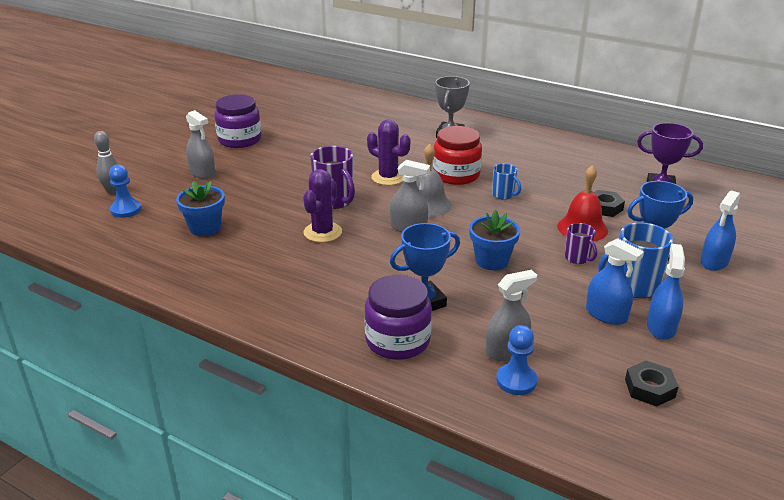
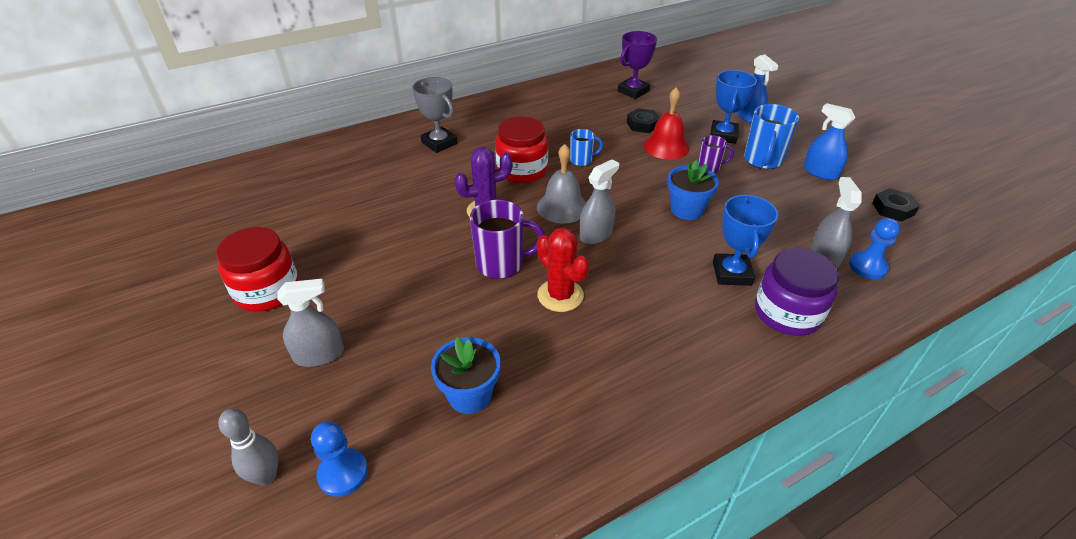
camera: 60 degrees left, 10 degrees up
(239, 140) = (267, 291): purple jar -> red jar
(322, 232) = (560, 295): purple cactus -> red cactus
(606, 315) = (795, 188): blue spray bottle -> none

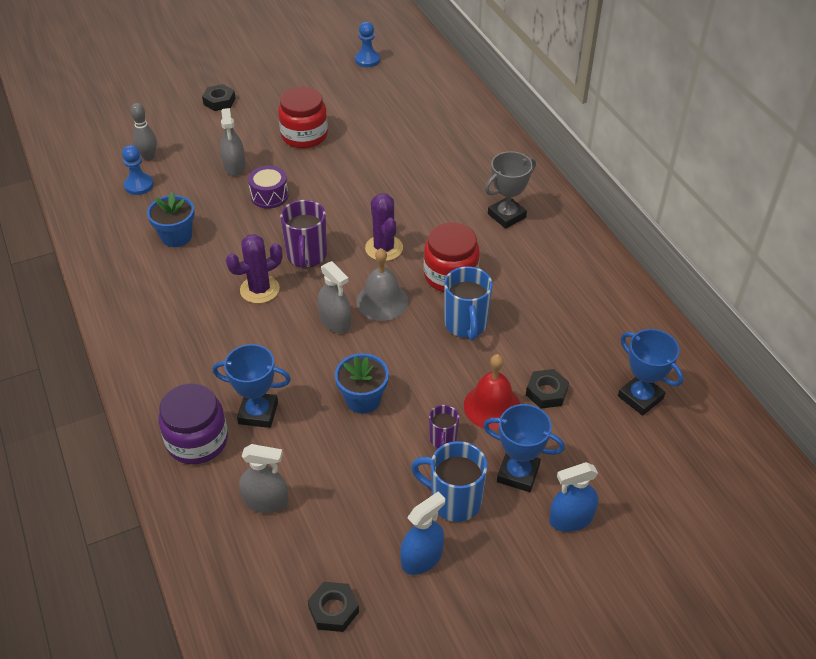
camera: 95 degrees right, 5 degrees up
(137, 402) = (219, 101): none -> black nut
(390, 309) = (269, 196): none -> purple drum
(560, 295) = (259, 289): red cactus -> purple cactus
(582, 160) = (466, 325): blue mug -> blue mug, size x1.73
(633, 91) = (640, 397): purple trophy -> blue trophy
(867, 267) = (240, 534): blue pawn -> blue pawn (367, 60)

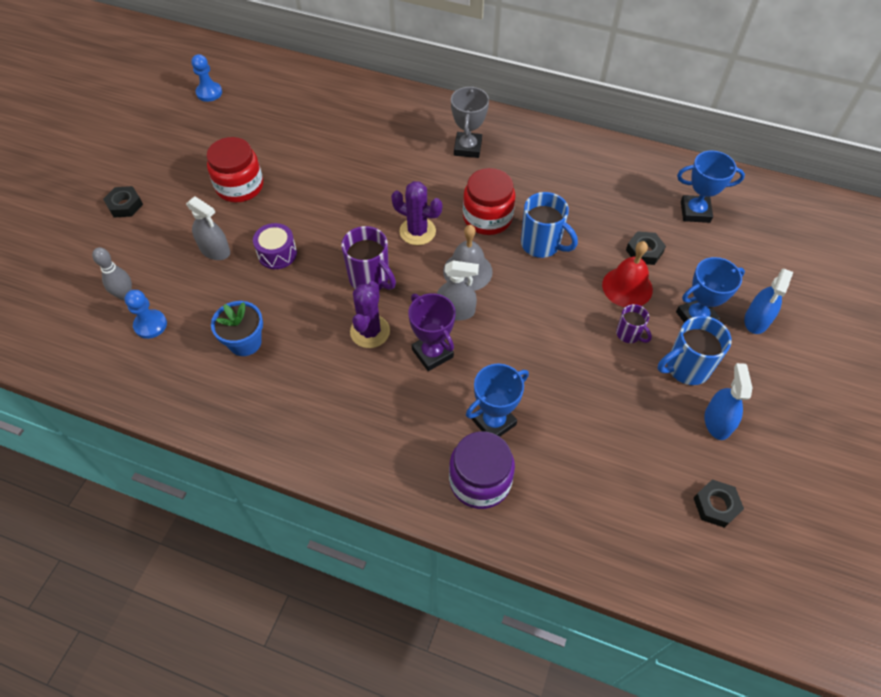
camera: 45 degrees left, 10 degrees up
(266, 501) = (583, 477): grey spray bottle -> none
(280, 336) = (432, 353): none -> purple trophy
(363, 399) = (547, 350): blue flower pot -> none

